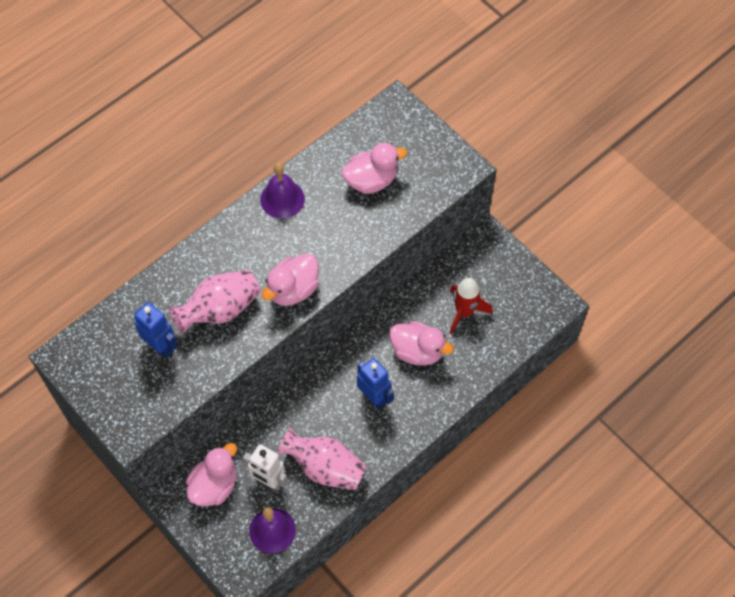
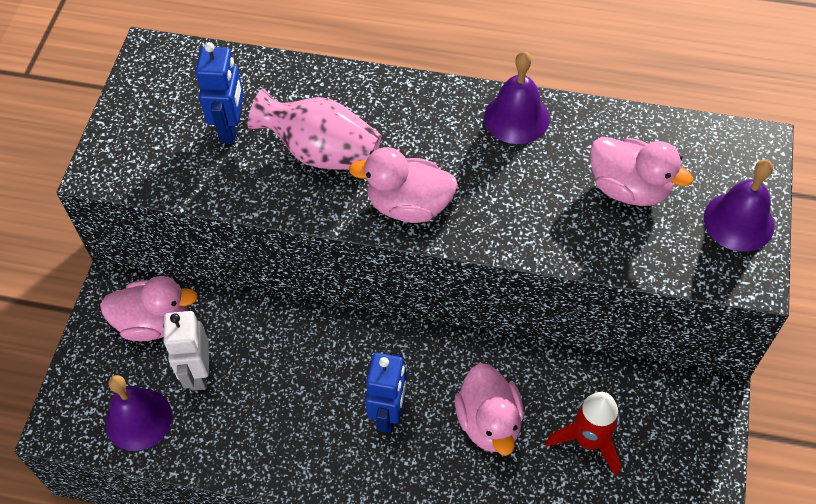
camera: 55 degrees right, 5 degrees down
(325, 467) = (257, 422): pink vase -> none
(431, 148) = (738, 221): none -> purple bell

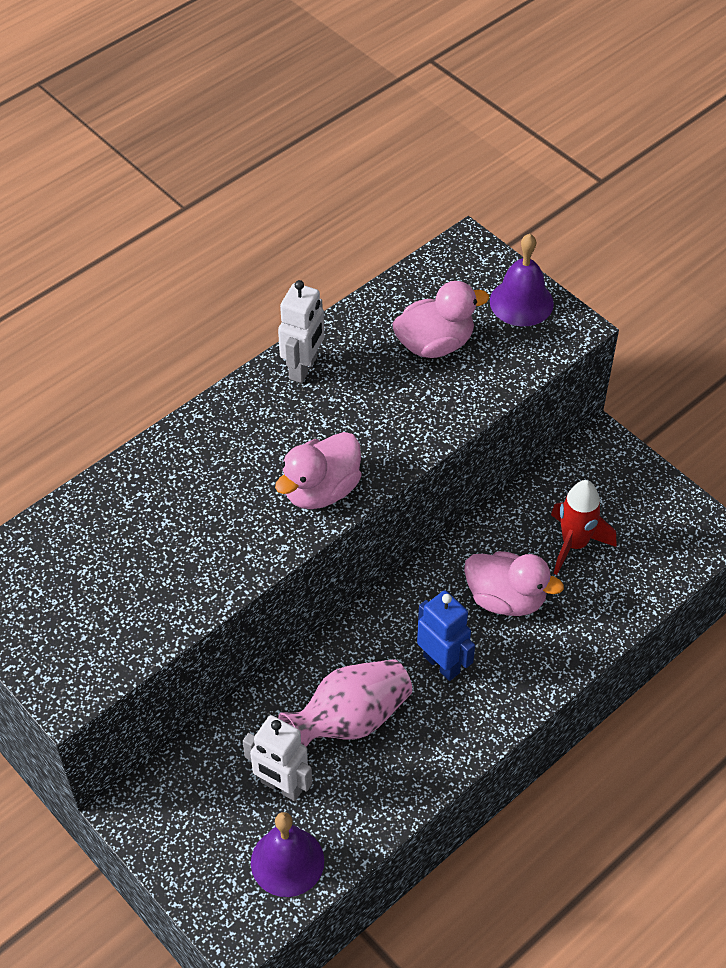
camera: 55 degrees left, 5 degrees down
(154, 322) = (196, 793): pink duck -> none
(231, 128) = (119, 568): blue robot -> none
(321, 152) = (210, 518): pink vase -> pink vase (349, 720)
(516, 117) = (303, 368): purple bell -> white robot

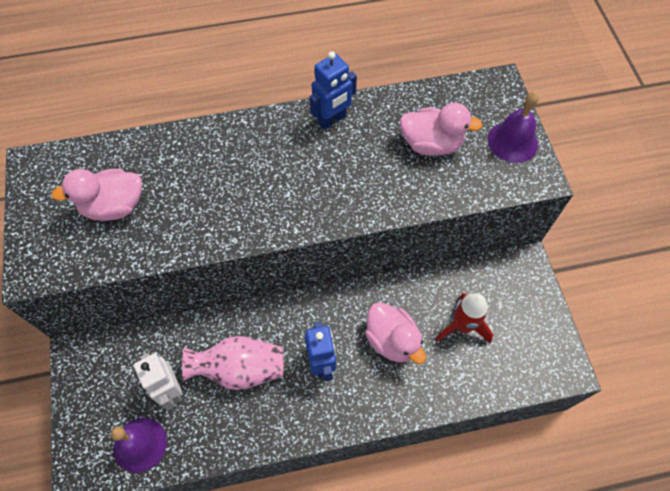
camera: 30 degrees right, 10 degrees up
(303, 368) = (332, 120): white robot -> blue robot
(321, 490) = (285, 212): pink duck -> pink duck (114, 206)

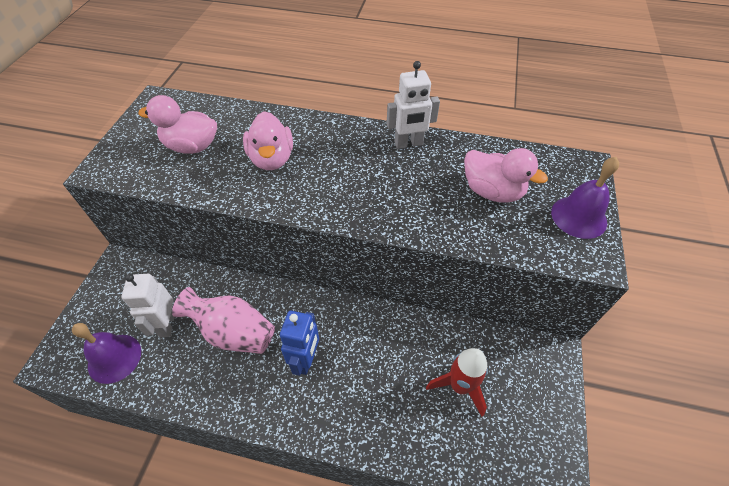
camera: 25 degrees right, 10 degrees down
(332, 120) = (408, 144): blue robot -> white robot
(392, 340) = (382, 368): pink duck -> pink duck (272, 159)

